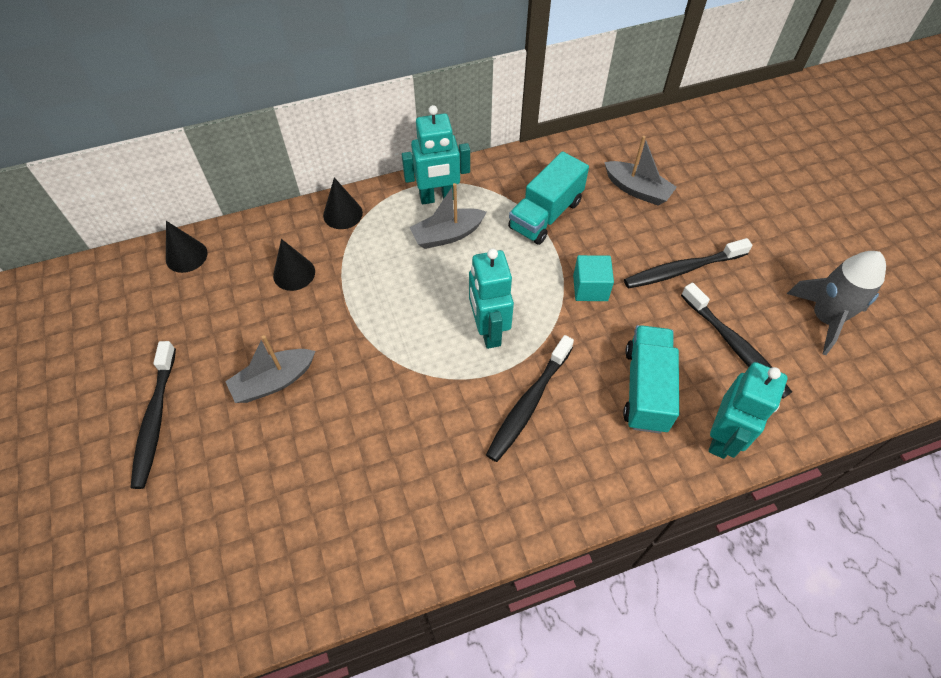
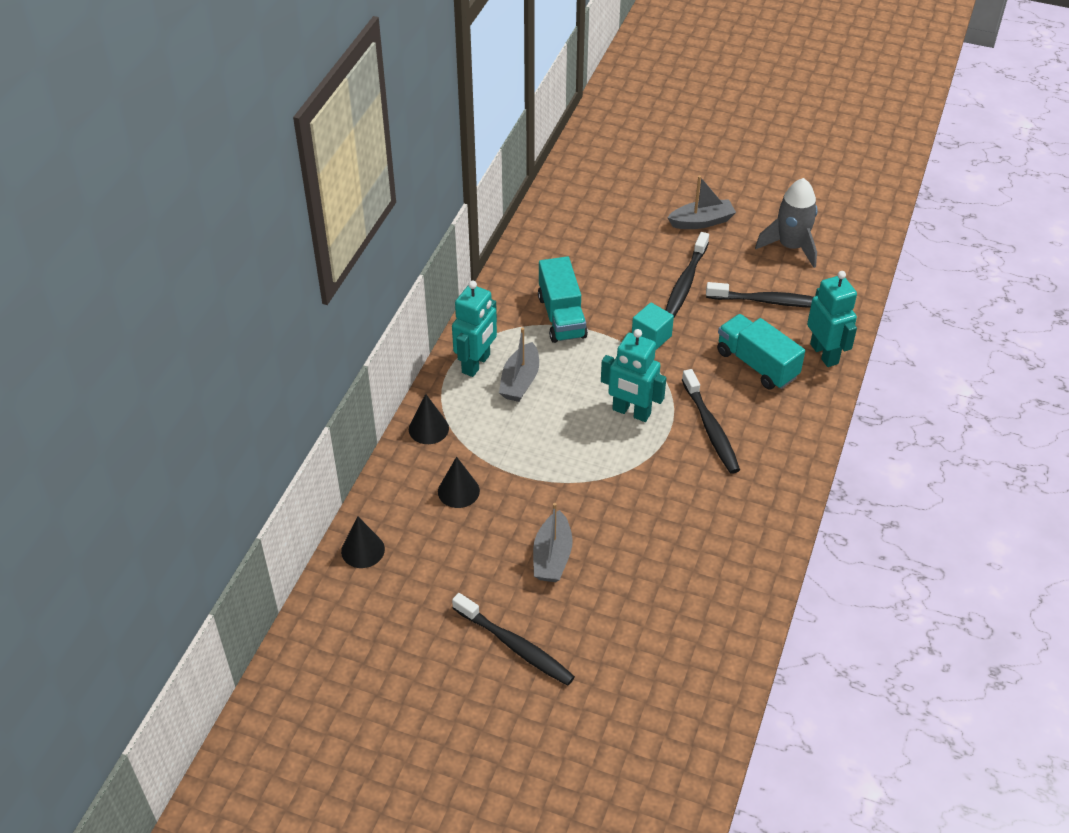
camera: 50 degrees left, 10 degrees down
(637, 190) = (593, 255): grey boat -> grey boat (701, 221)

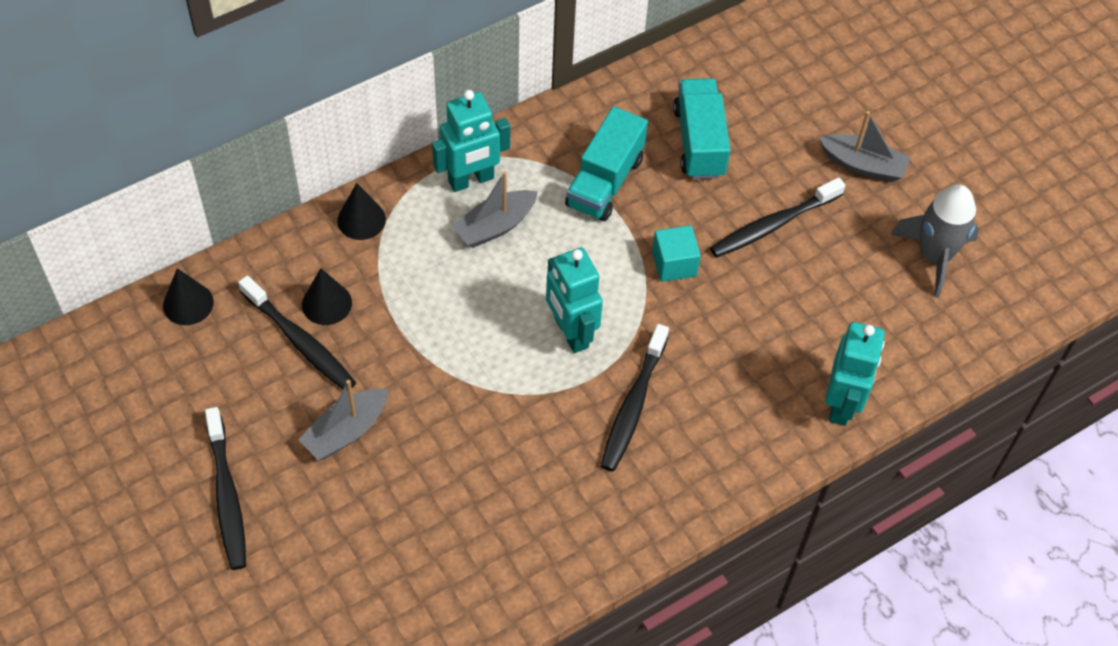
camera: 35 degrees right, 10 degrees up
(757, 364) = (754, 367): turquoise truck -> turquoise truck (699, 142)
(768, 301) = (842, 304): black toothbrush -> black toothbrush (300, 341)

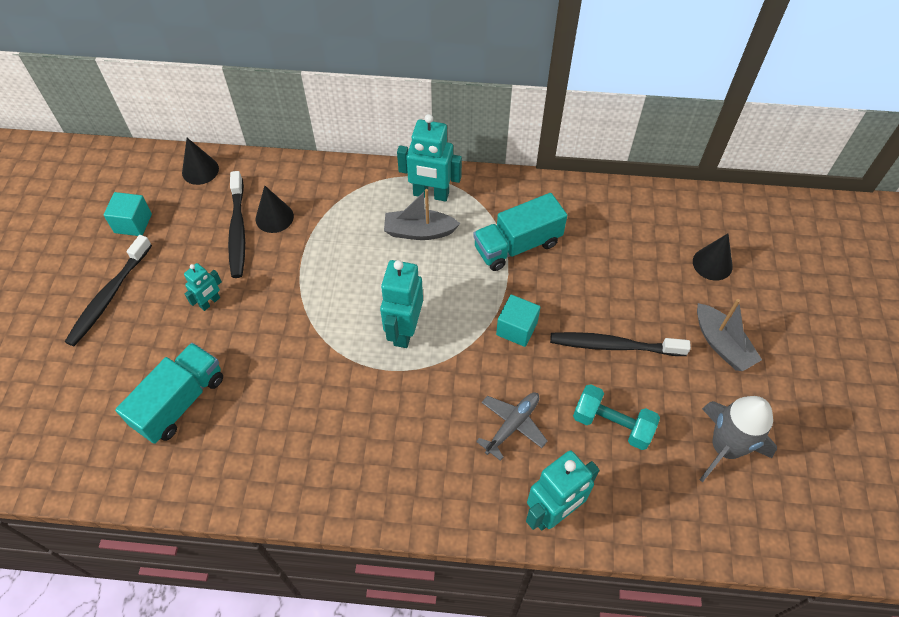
camera: 40 degrees right, 0 degrees up
(170, 406) = (133, 223): none -> turquoise cube
(346, 431) = (210, 302): grey boat -> turquoise robot
(361, 219) = (342, 179): black cone -> black cone (712, 264)
(633, 405) = (401, 408): black toothbrush -> none
(699, 142) = (608, 257): turquoise truck -> turquoise truck (180, 402)
(746, 354) = (512, 426): none -> grey plane
(829, 297) = (612, 424): none -> turquoise dumbbell

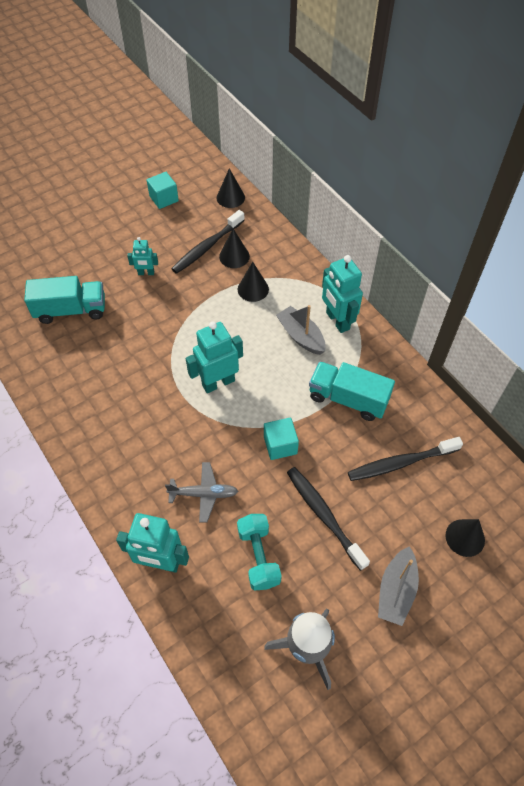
camera: 50 degrees right, 0 degrees up
(109, 296) = (107, 227): black toothbrush -> black toothbrush (401, 463)
(329, 230) = (253, 289): none -> black cone

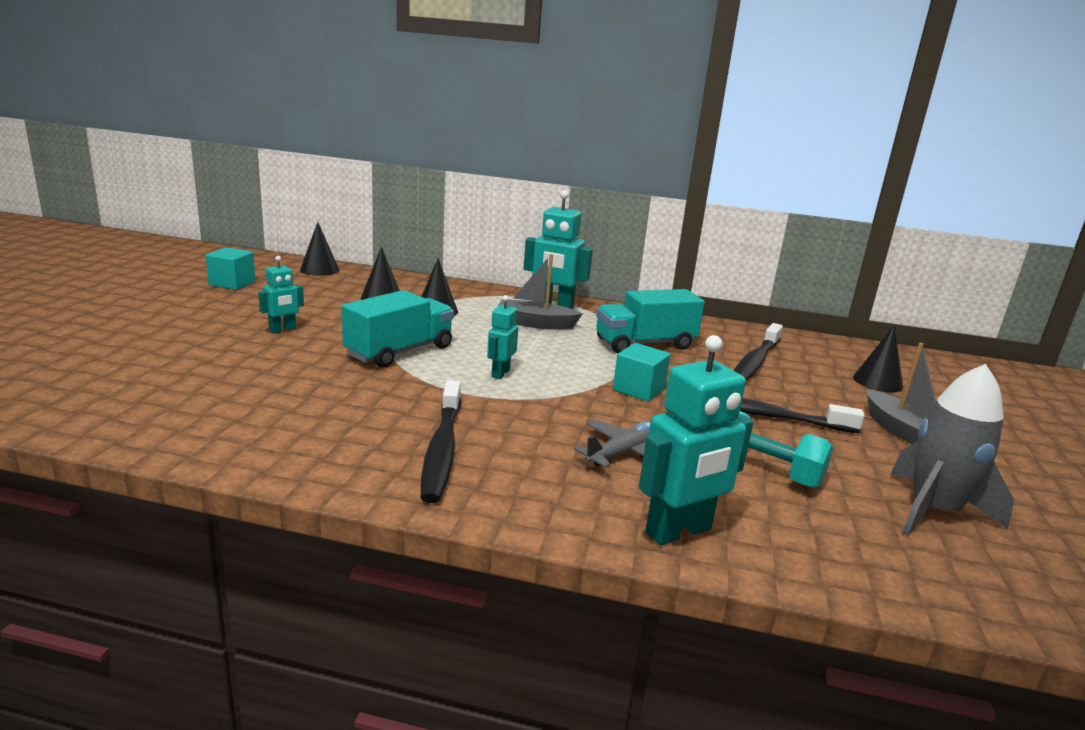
camera: 45 degrees left, 35 degrees down
(71, 310) = (202, 380): turquoise truck -> turquoise truck (399, 351)
(207, 247) = (339, 299): black toothbrush -> black toothbrush (442, 449)
(218, 382) = (500, 373): turquoise robot -> turquoise robot, size x0.56

